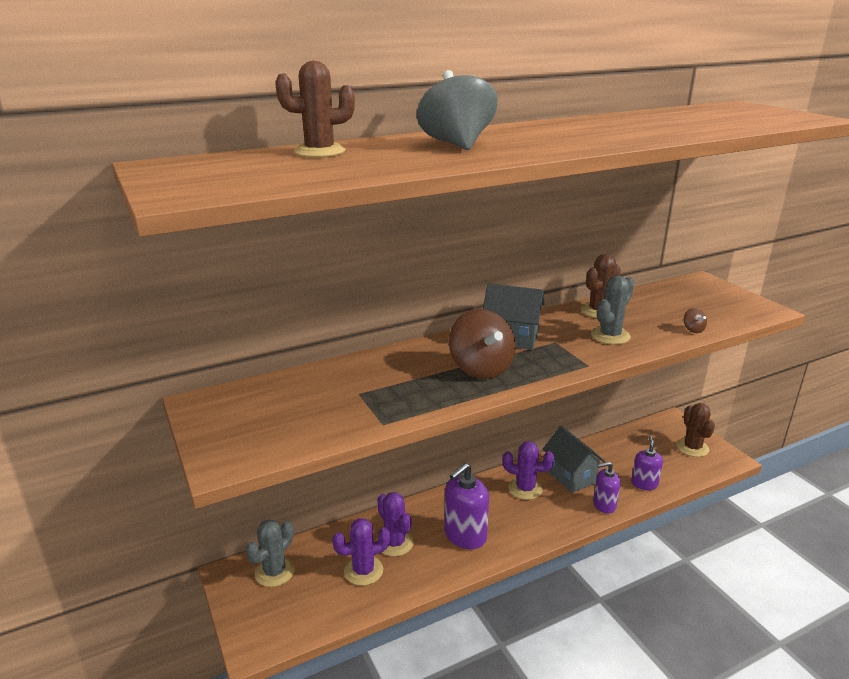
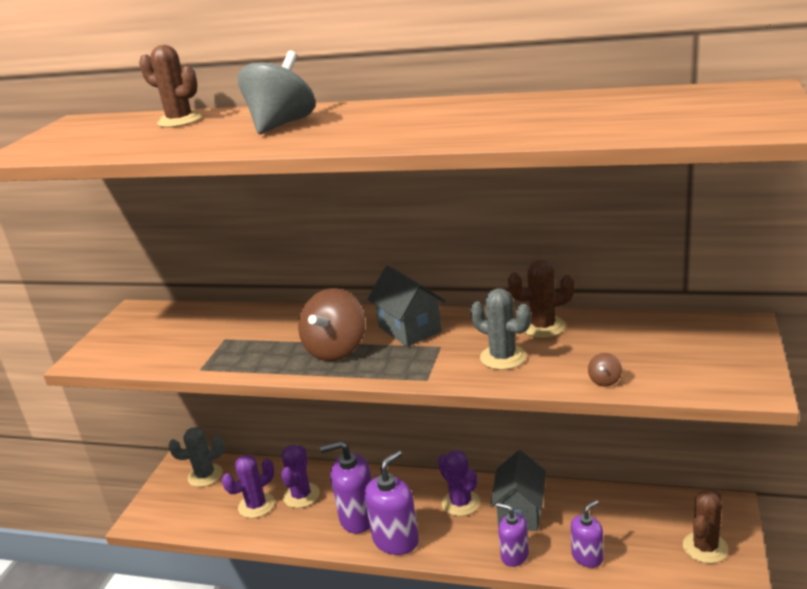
camera: 45 degrees right, 0 degrees up
(363, 571) = (256, 505): purple cactus -> purple cactus turned 60 degrees counterclockwise
(515, 536) = (396, 540): none -> purple soap dispenser
(610, 336) = (503, 357): grey cactus -> grey cactus turned 45 degrees clockwise

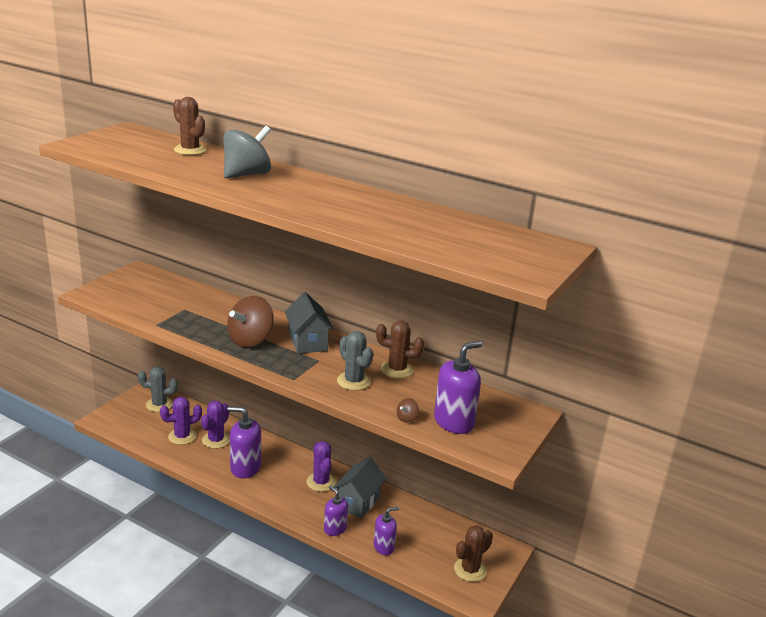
camera: 10 degrees right, 0 degrees up
(396, 540) = (261, 491): purple soap dispenser -> purple soap dispenser (454, 422)

